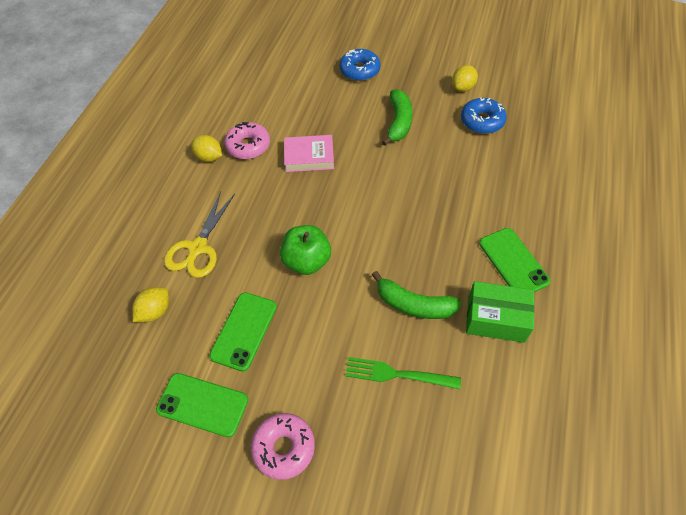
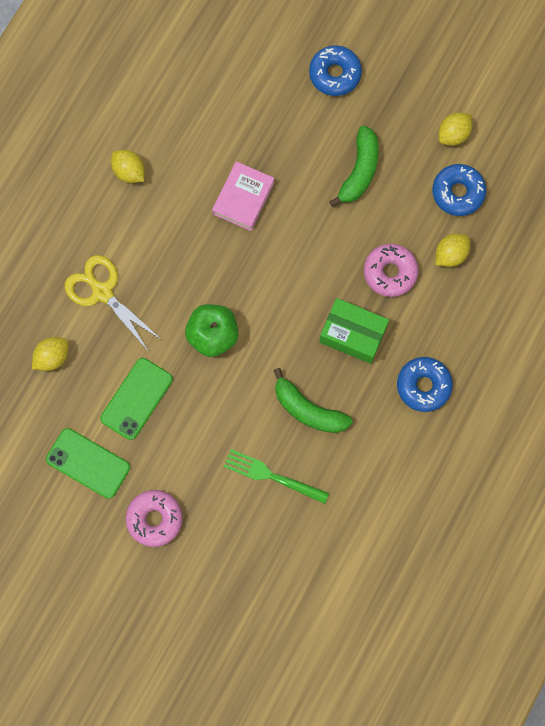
camera: 10 degrees right, 20 degrees up
(198, 248) = (102, 292): yellow scissors -> yellow scissors turned 105 degrees clockwise
(248, 146) = (176, 165): pink donut -> pink donut (390, 272)
(309, 157) = (243, 198): pink book -> pink book turned 75 degrees counterclockwise
(494, 161) = (450, 254): none -> yellow lemon
(496, 319) = (383, 443): green box -> green box (352, 334)
(513, 262) = (423, 386): green phone -> blue donut

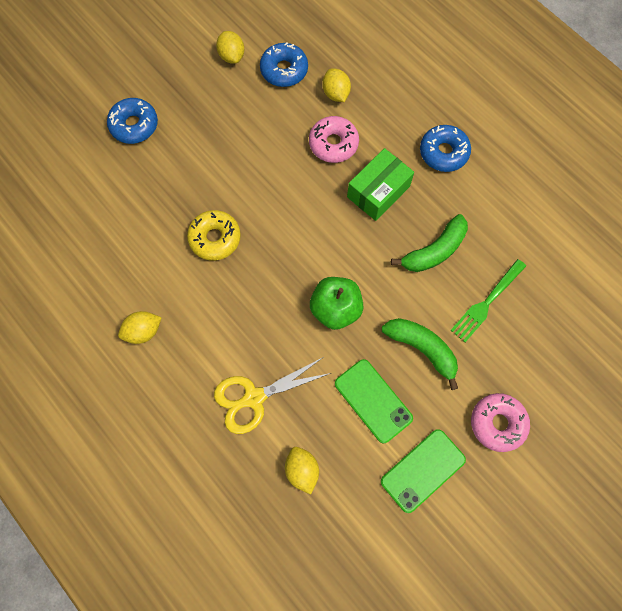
camera: 70 degrees left, 5 degrees down
(243, 198) = (215, 238): pink book -> yellow donut
(359, 171) = (232, 136): green banana -> green banana (422, 349)

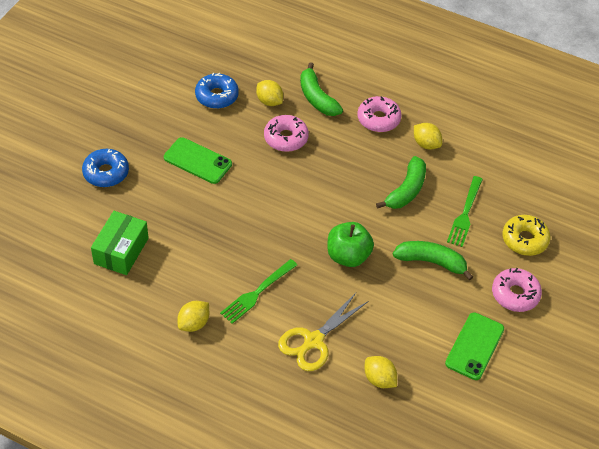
camera: 25 degrees left, 20 degrees down
(215, 238) = (221, 236): yellow donut -> yellow donut (524, 240)
(222, 319) = (257, 292): none -> green fork
(232, 56) = (166, 98): yellow lemon -> yellow lemon (426, 144)
(373, 400) = (411, 311): green phone -> green phone (197, 161)
(378, 191) = (340, 162): green box -> green box (121, 251)
(388, 105) = (317, 98): none -> green banana
(443, 152) = (378, 119): blue donut -> pink donut

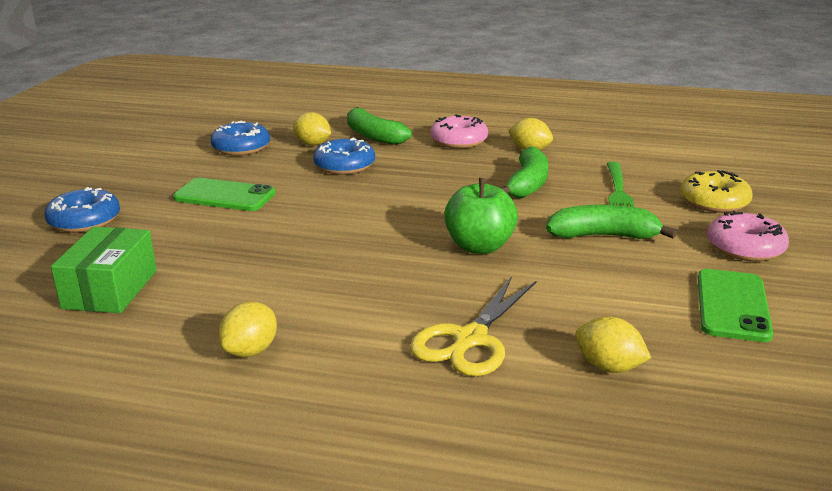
camera: 10 degrees left, 25 degrees down
(257, 292) = (352, 301): green fork -> none
(286, 138) = (344, 166): pink donut -> blue donut

